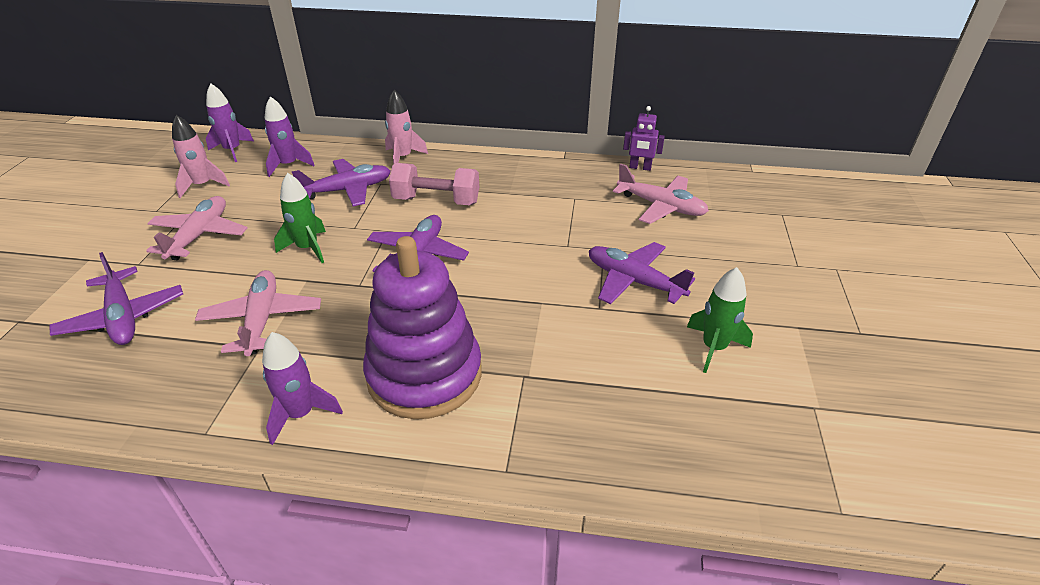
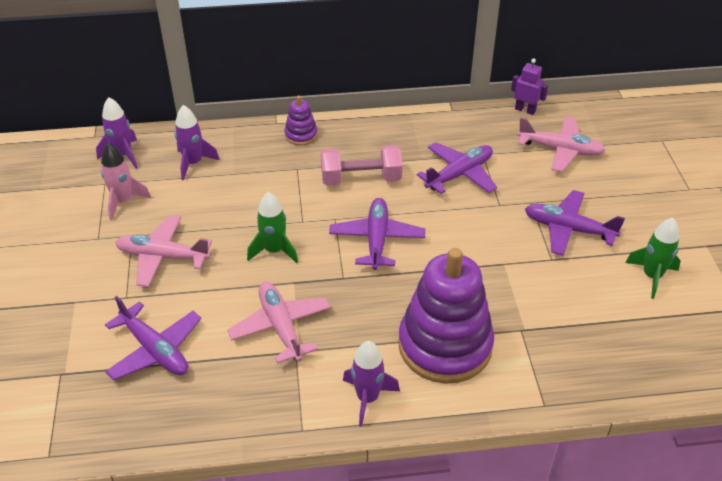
camera: 15 degrees left, 5 degrees up
(199, 235) = (163, 257): pink plane -> pink plane turned 75 degrees counterclockwise
(348, 190) = (271, 182): purple plane -> purple plane (459, 174)
(403, 157) = (301, 135): pink rocket -> purple stacking toy
(640, 168) = (525, 110): purple robot -> purple robot turned 150 degrees counterclockwise

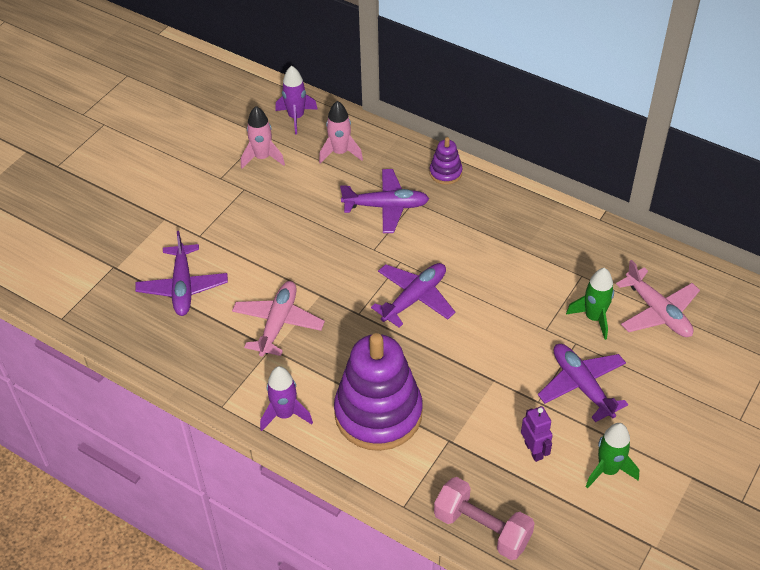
camera: 40 degrees right, 5 degrees up
(163, 257) = (249, 219): pink plane -> none
(193, 163) = (340, 152): purple rocket -> pink rocket
(274, 251) = (330, 261): green rocket -> green rocket (594, 318)
(361, 179) = (454, 239): pink dumbbell -> pink dumbbell (482, 528)
(459, 174) = (540, 282): purple plane -> purple plane (386, 206)
(525, 110) = (668, 256): purple robot -> purple robot (534, 450)

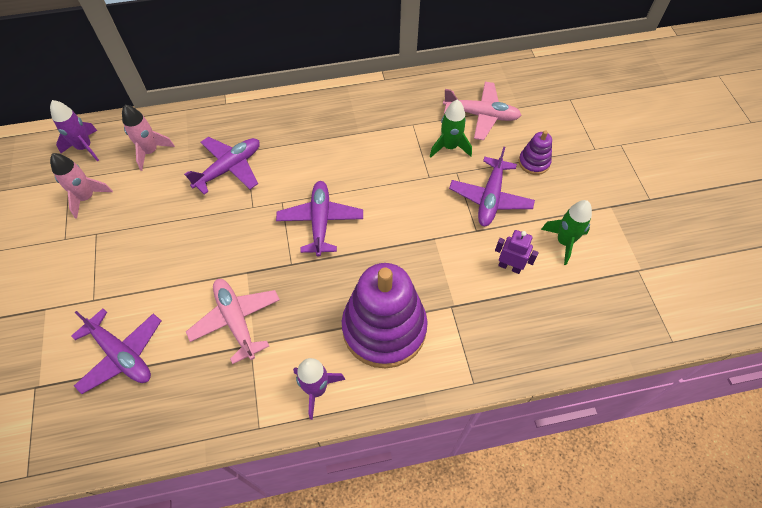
camera: 45 degrees left, 10 degrees up
(445, 173) = (248, 115): purple stacking toy -> purple stacking toy (534, 162)
(482, 528) = (538, 351): pink dumbbell -> none
(582, 385) = (490, 198): purple plane -> purple plane turned 90 degrees counterclockwise

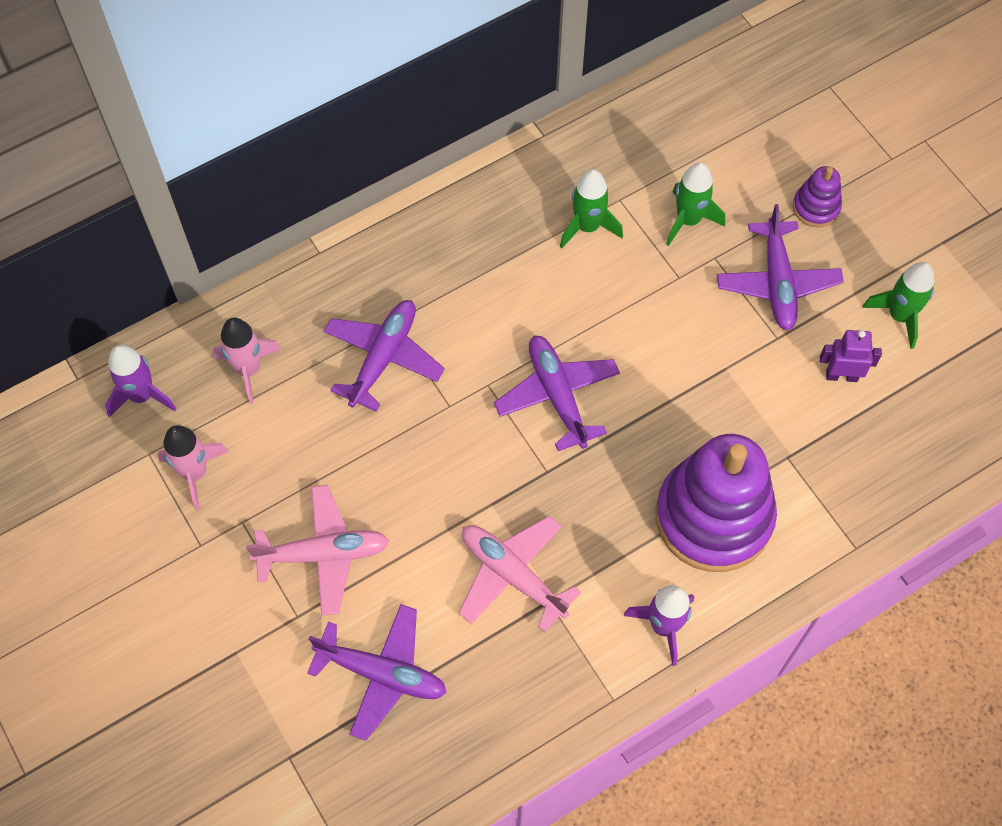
camera: 20 degrees left, 5 degrees up
(386, 133) = (587, 227): none -> green rocket
(481, 115) = (713, 153): pink plane -> pink plane (323, 554)

